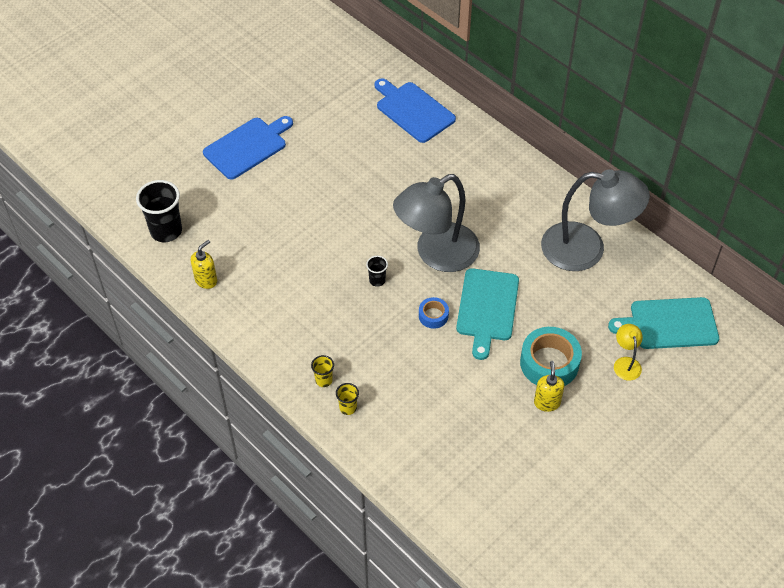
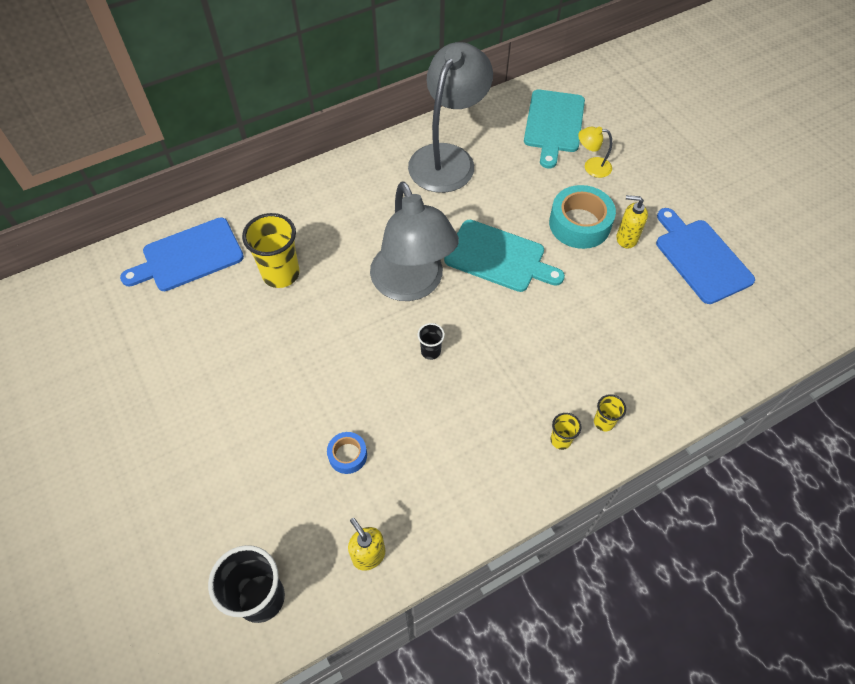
camera: 75 degrees left, 5 degrees up
(247, 147) = (155, 455): blue cutting board -> blue cutting board (701, 258)
(417, 169) = (281, 274): none -> yellow cup
(433, 316) = (496, 308): blue tape -> blue tape (347, 455)

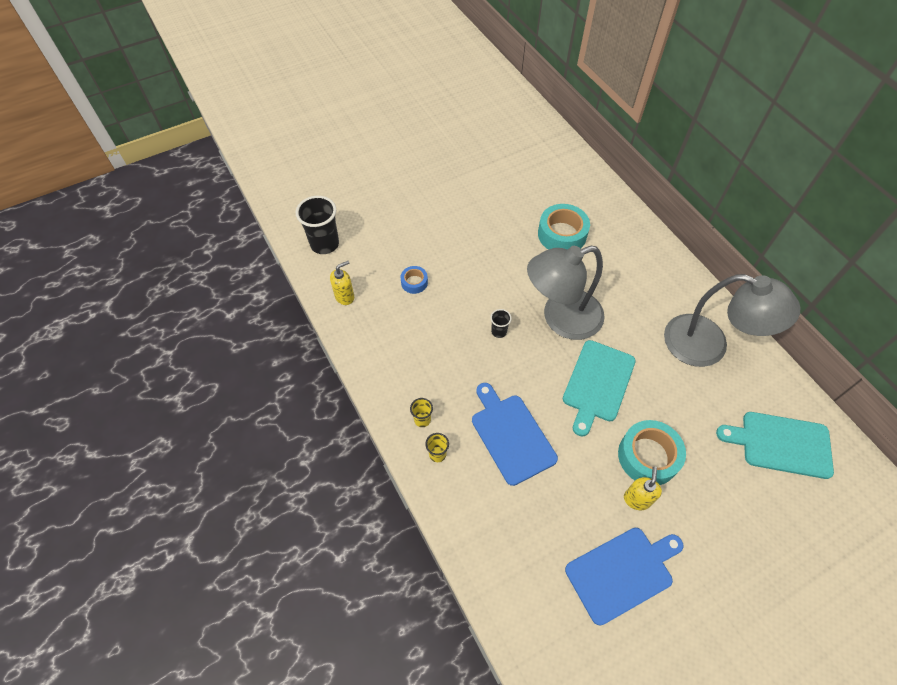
camera: 90 degrees right, 0 degrees up
(188, 256) = (571, 181): blue cutting board -> blue cutting board (511, 435)
(281, 274) = (562, 234): yellow cup -> turquoise tape
(591, 167) = (728, 476): yellow lamp -> none

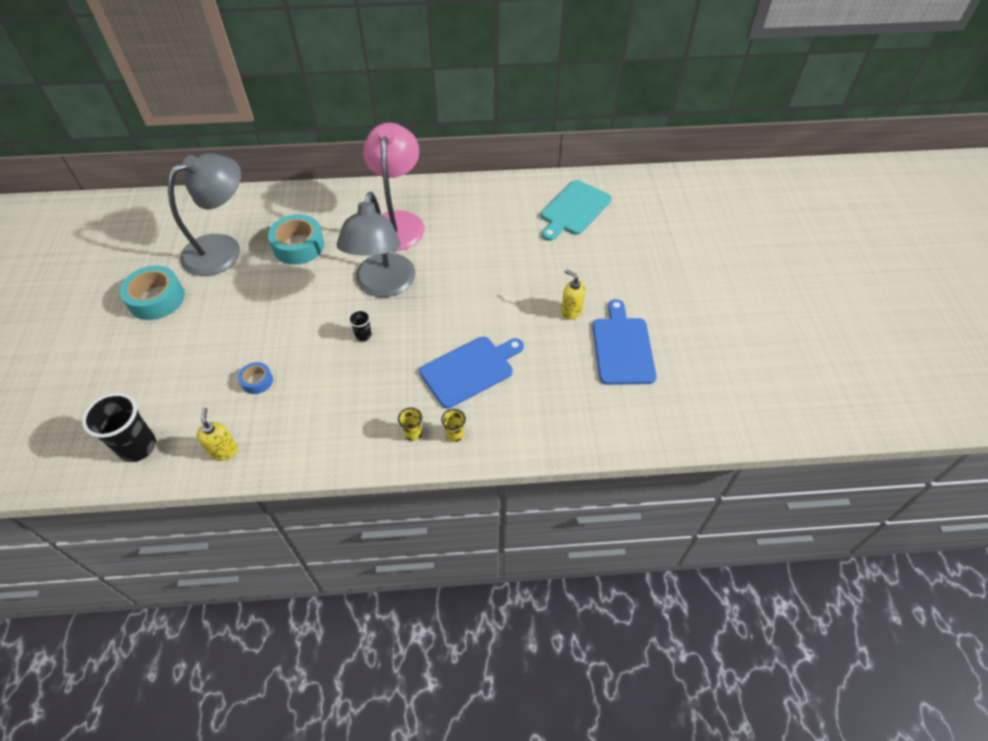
camera: 65 degrees left, 5 degrees down
(511, 435) = (470, 370): blue cutting board -> blue cutting board turned 150 degrees clockwise
(597, 383) = (460, 290): turquoise cutting board -> none
(642, 292) = (398, 222): none -> pink lamp
(648, 456) = (541, 288): turquoise tape -> turquoise tape (156, 299)
(708, 346) = (473, 207): grey lamp -> grey lamp (223, 249)

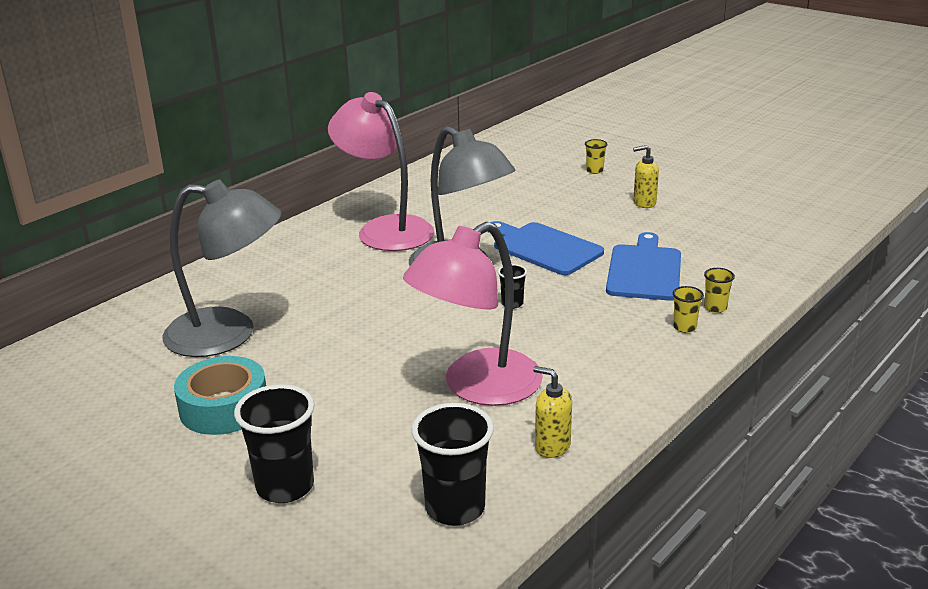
camera: 45 degrees left, 25 degrees down
(109, 370) = (285, 487): none -> black cup
(223, 249) = (228, 334): grey lamp -> grey lamp turned 90 degrees clockwise
(257, 381) = (477, 387): blue tape -> pink lamp
(298, 246) = (315, 290): turquoise tape -> none
(574, 209) = (524, 155): turquoise cutting board -> none
(593, 257) = (594, 171): none -> yellow cup
(622, 347) = (719, 201): blue cutting board -> blue cutting board (544, 248)

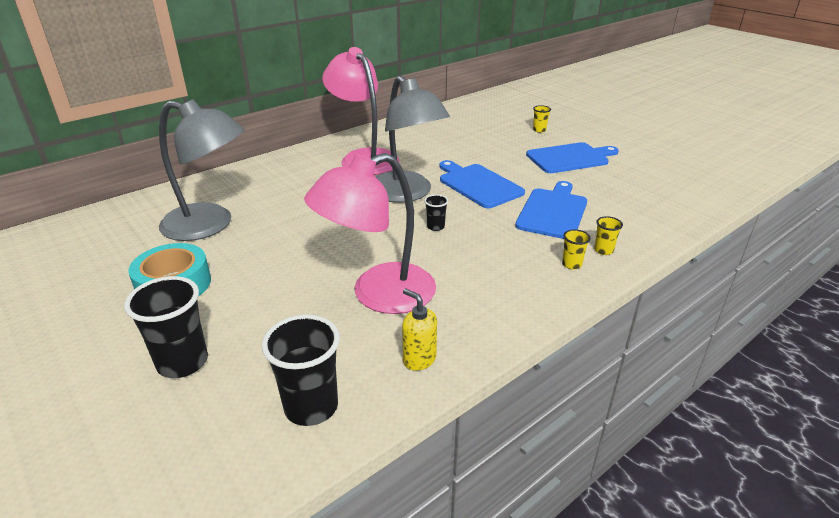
camera: 10 degrees right, 5 degrees up
(644, 203) = (570, 158): yellow soap dispenser -> blue cutting board

